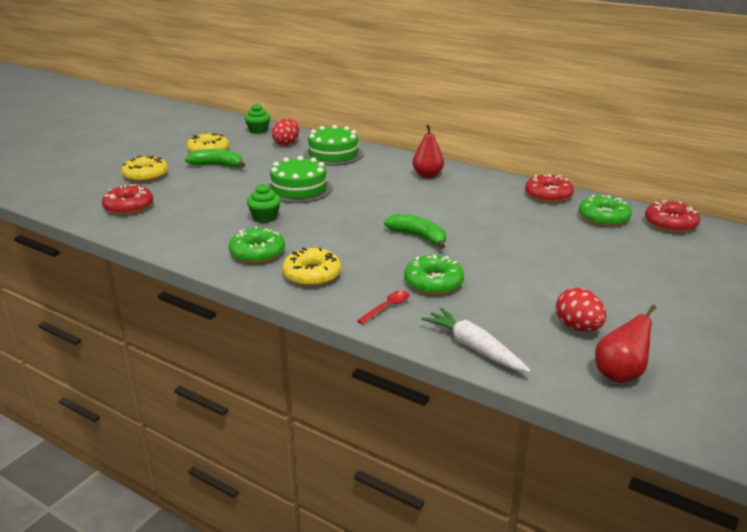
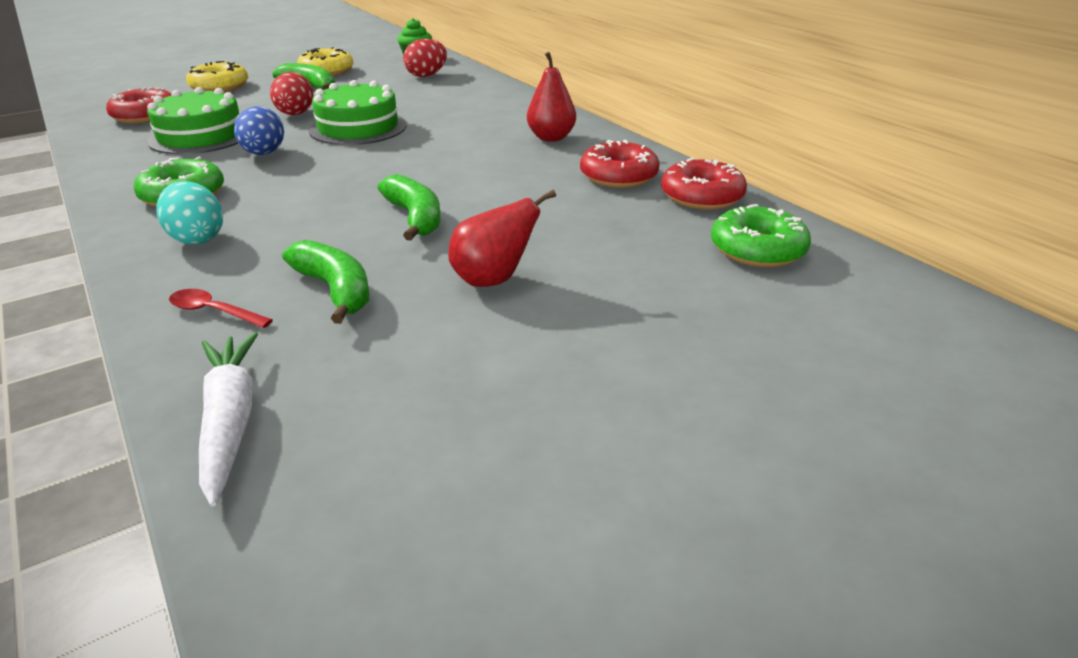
camera: 25 degrees right, 5 degrees up
(265, 217) = (264, 154): green cupcake -> blue egg
(312, 275) = (197, 238): yellow donut -> turquoise egg
(333, 154) = (464, 94): green cake -> green cake (201, 136)
(387, 307) = (214, 311): red spoon -> red spoon turned 135 degrees counterclockwise
(433, 282) = (335, 290): green donut -> green banana
(578, 327) = (454, 440): red egg -> red egg (295, 114)
(620, 374) = (402, 575): red pear -> red pear (493, 280)
(670, 224) = (880, 286): red donut -> red donut (618, 176)

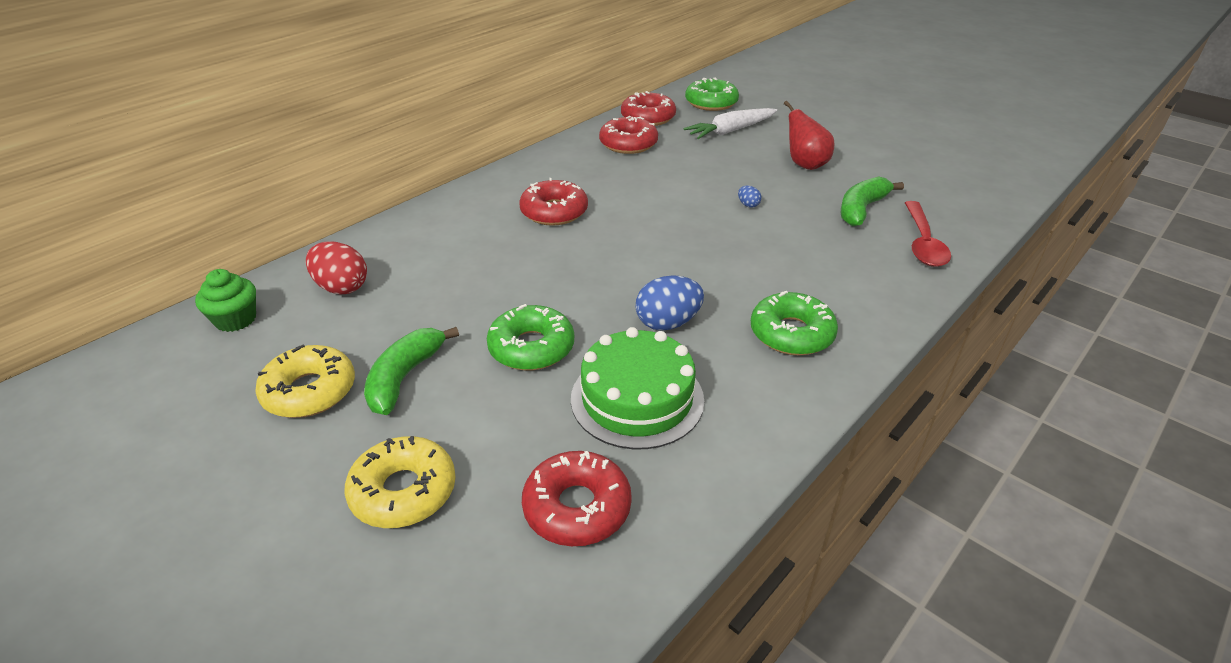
camera: 105 degrees left, 5 degrees up
(197, 238) = (853, 289): turquoise egg -> none
(214, 311) = (923, 243): red spoon -> red spoon, size x1.62
(230, 421) = (986, 205): white carrot -> white carrot (730, 131)
(295, 114) = (531, 347): red egg -> green donut
(358, 128) = (565, 284): green cake -> none
(415, 218) = (748, 205): green banana -> blue egg
(479, 132) = (554, 212): none -> red donut
(551, 138) = (557, 176): red pear -> none

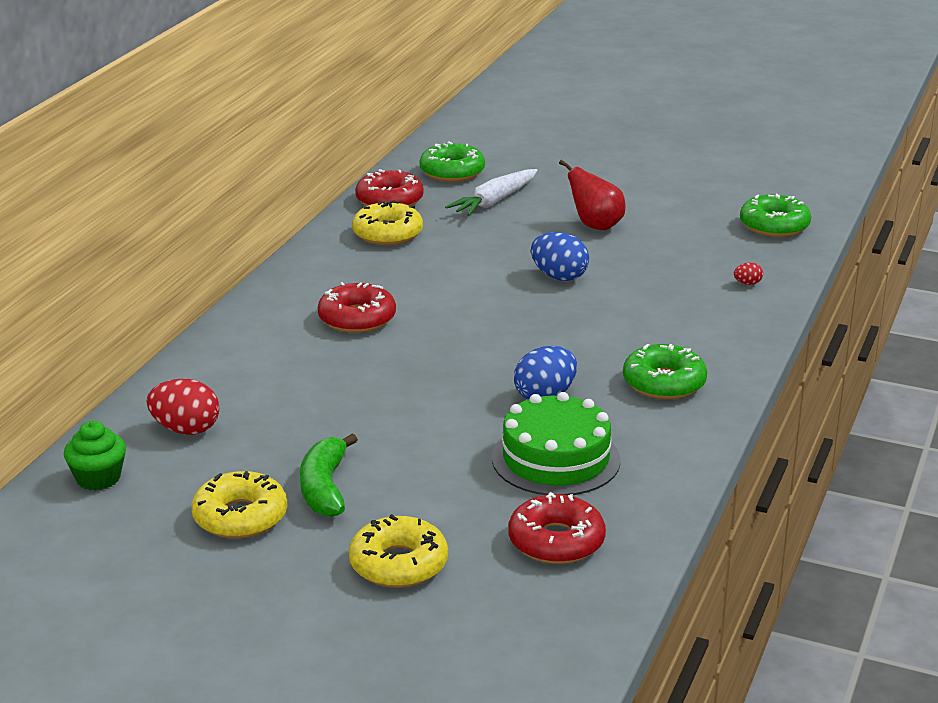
camera: 20 degrees left, 10 degrees down
(531, 347) = (429, 441): green donut -> green donut (774, 226)
(628, 144) = (387, 234): red donut -> yellow donut
(748, 205) = (559, 277): blue egg -> blue egg, size x2.11
(861, 209) = (675, 262): green banana -> none
(923, 243) = (747, 283): red spoon -> red egg

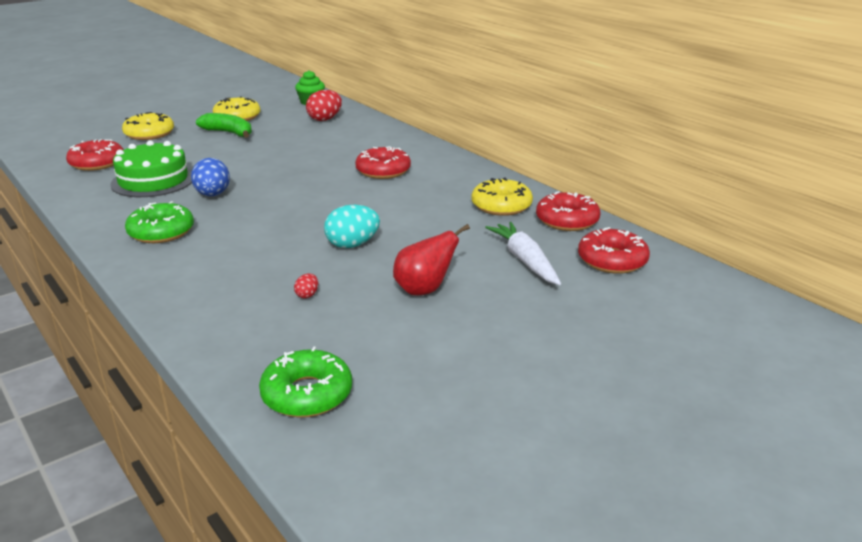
camera: 120 degrees right, 0 degrees up
(452, 172) = (612, 260): green donut -> red donut
(559, 277) = (352, 245): blue egg -> turquoise egg
(747, 283) = (225, 321): red egg -> red egg (307, 295)

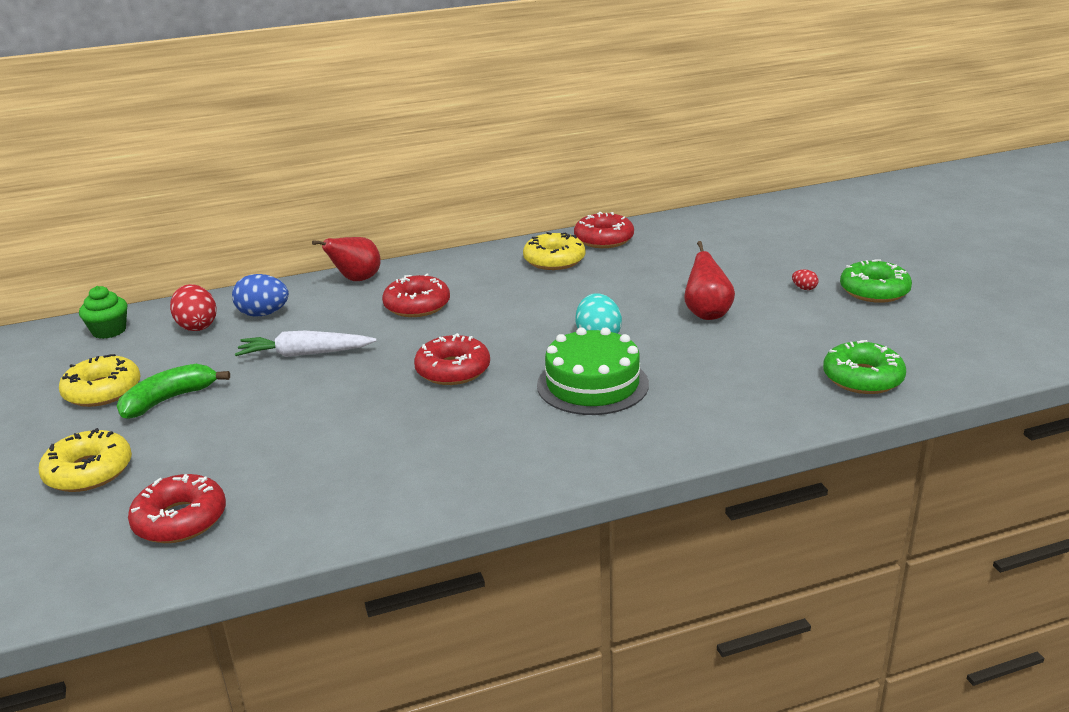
camera: 70 degrees left, 0 degrees up
(153, 180) = (308, 463): green cake -> green cake (592, 384)
(161, 232) = (494, 454): green donut -> green donut (874, 291)
(213, 195) = (401, 416): blue egg -> blue egg (263, 314)
(307, 295) = (695, 368): red egg -> red egg (804, 288)
(417, 145) = (356, 280): none -> red pear
(525, 260) = (671, 267): white carrot -> white carrot (304, 354)
(612, 260) = (687, 236): red donut -> red donut (453, 370)

